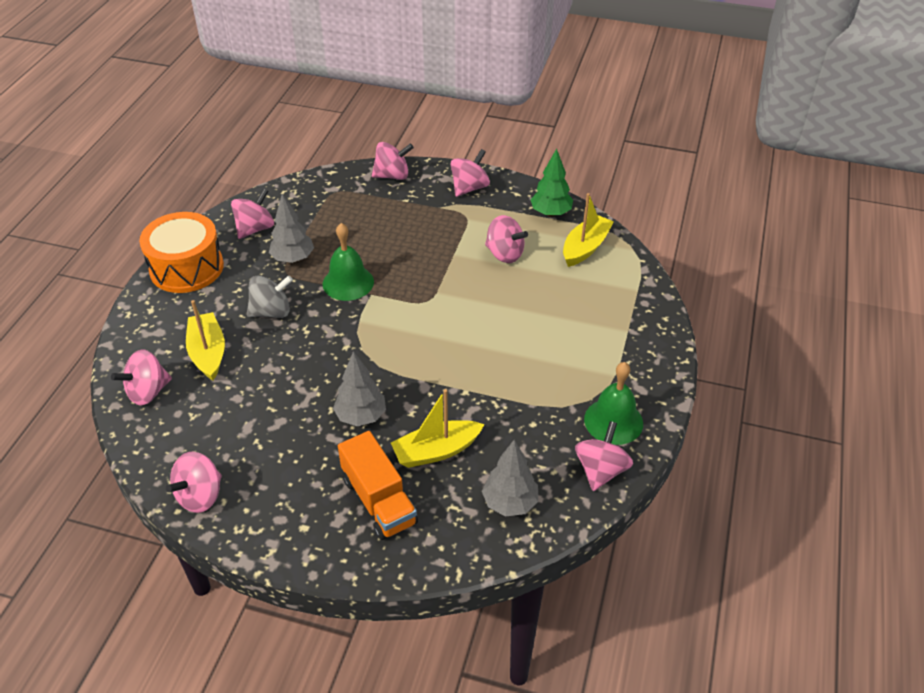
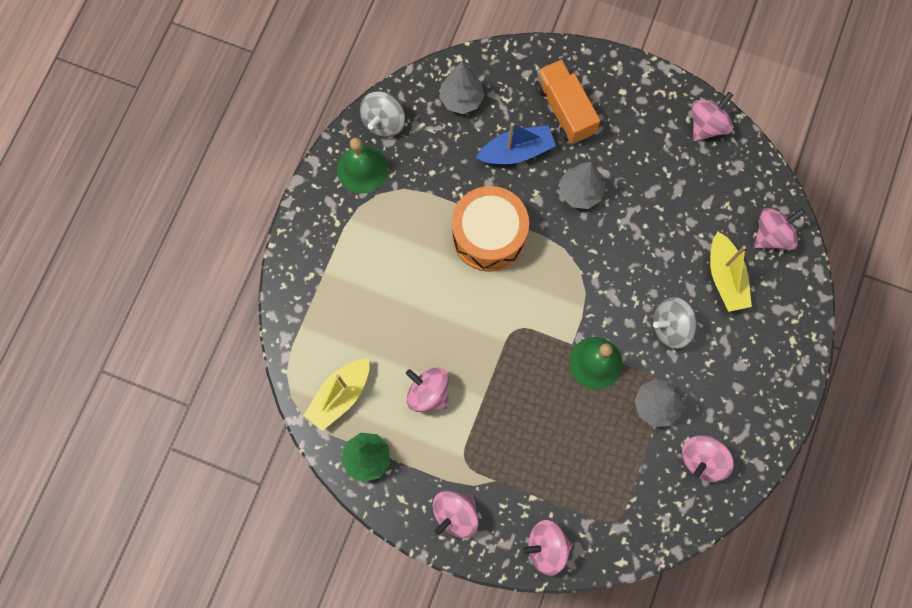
camera: 175 degrees left, 30 degrees up
(187, 268) = (767, 400): orange drum -> orange drum (489, 235)
(436, 451) = (516, 151): yellow boat -> blue boat
(600, 470) = (384, 122): pink spinning top -> grey spinning top

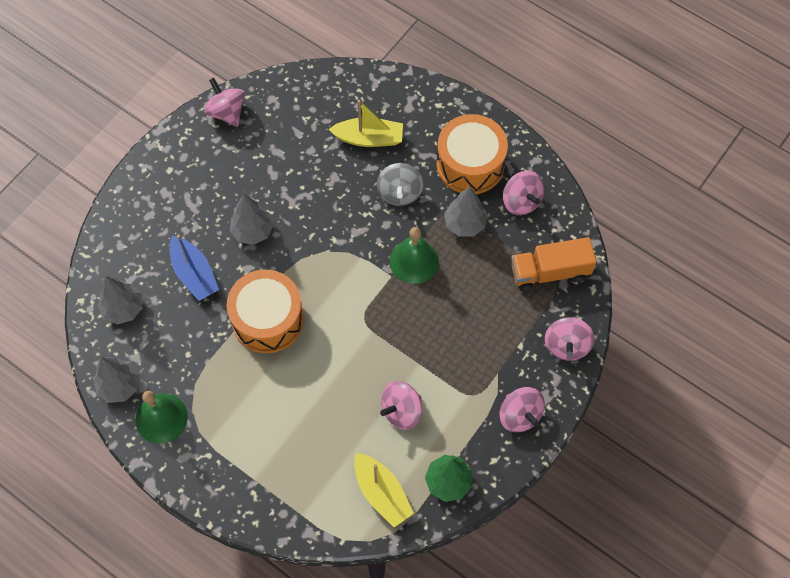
camera: 75 degrees left, 10 degrees down
(384, 122) = (120, 386): grey spinning top -> grey tree
(516, 151) = (194, 274): blue boat -> blue boat turned 150 degrees clockwise
(564, 109) = (168, 222): orange truck -> orange truck (550, 272)
(730, 393) = (470, 164): none -> orange drum
(772, 235) = (343, 92): pink spinning top -> none

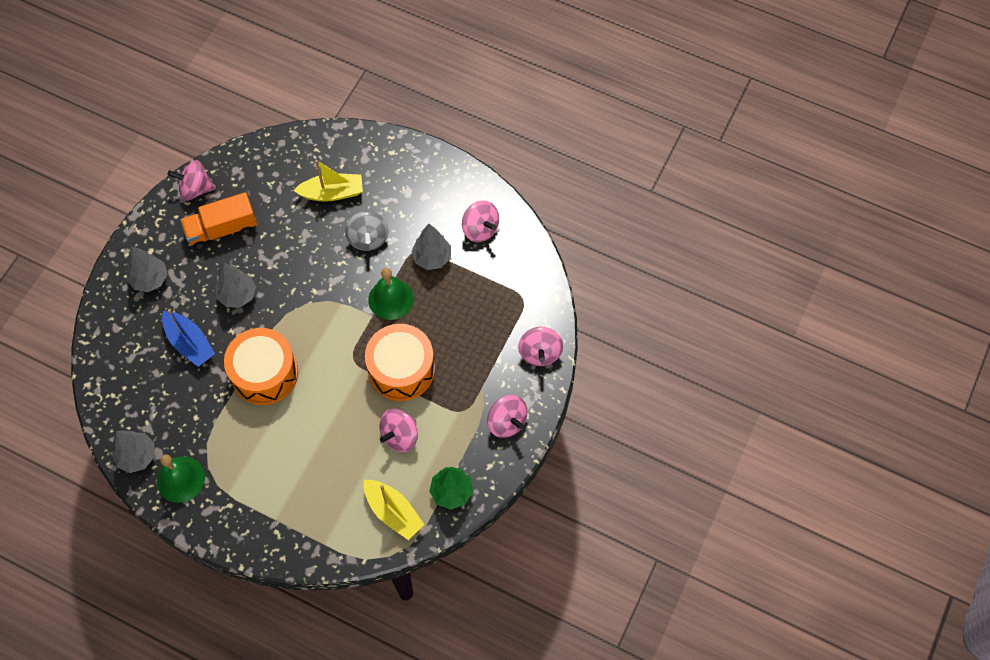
camera: 10 degrees left, 0 degrees up
(123, 308) = (129, 385): grey tree -> grey tree (150, 279)
(227, 112) = (195, 189): pink spinning top -> pink spinning top turned 45 degrees counterclockwise
(470, 164) = (429, 202): orange drum -> orange drum (401, 369)
(550, 272) = (515, 289): orange truck -> orange truck (222, 229)

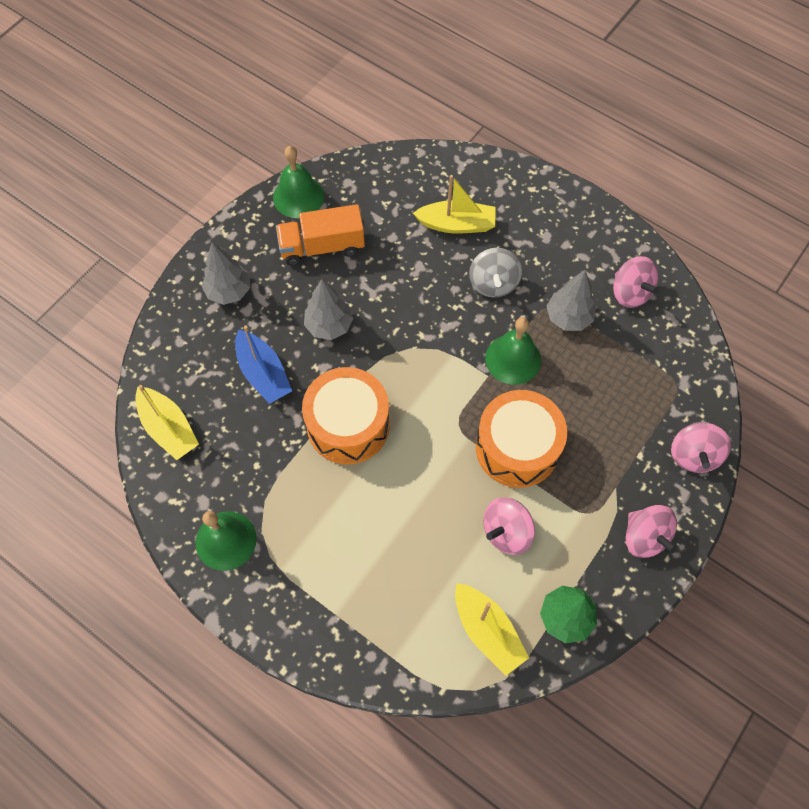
camera: 10 degrees right, 0 degrees up
(120, 400) = (169, 428): none -> yellow boat
(137, 456) = (177, 502): grey tree -> none
(195, 189) = (298, 196): pink spinning top -> green bell

